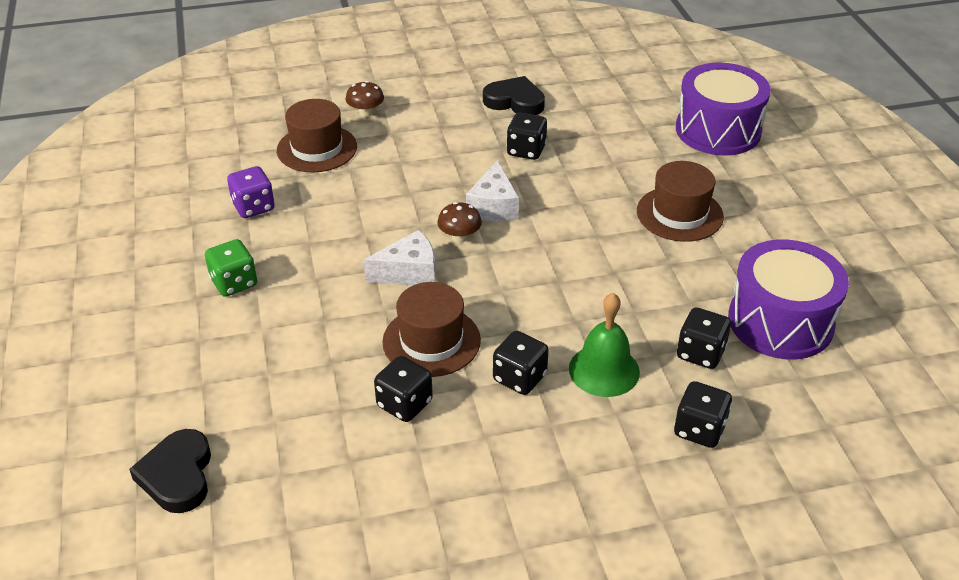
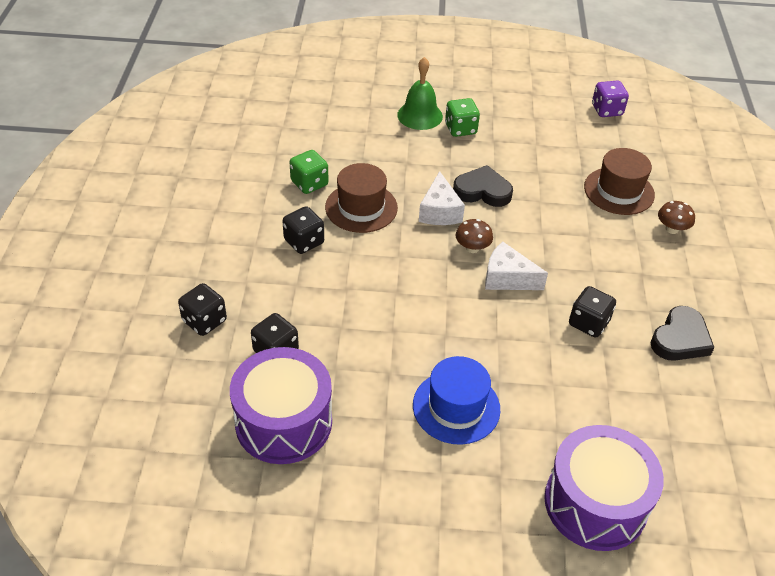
camera: 105 degrees right, 5 degrees up
(177, 475) = (303, 92): black heart -> black heart (482, 191)
(253, 207) = (545, 148): purple dice -> purple dice (607, 110)
(404, 404) = (309, 183): black dice -> green dice
(604, 370) = (288, 288): green bell -> green bell (420, 115)
(679, 214) = (456, 407): brown hat -> blue hat

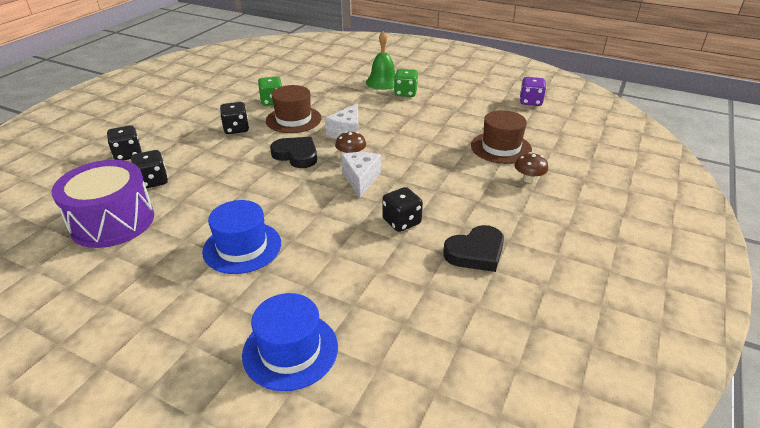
camera: 25 degrees right, 10 degrees down
(482, 191) = (390, 127): black heart -> black heart (296, 155)
(507, 278) = (361, 179): white cheese -> white cheese turned 45 degrees clockwise
(595, 503) = (290, 350): purple drum -> blue hat

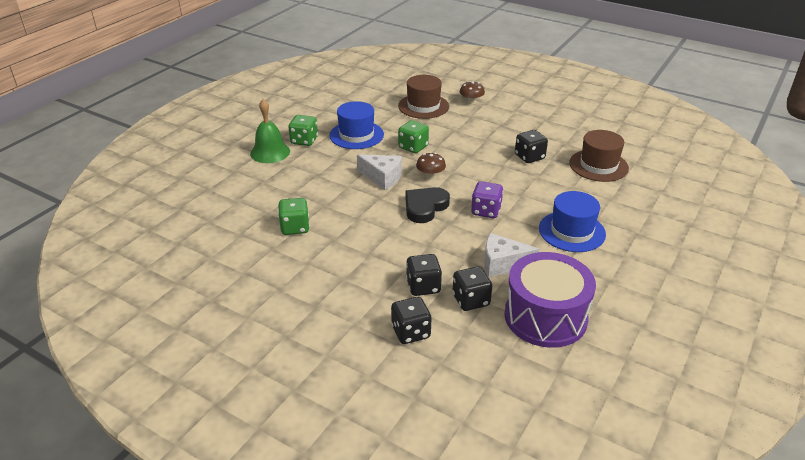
camera: 85 degrees left, 0 degrees up
(236, 129) = (361, 250): black dice -> black dice (423, 286)
(290, 350) = (670, 205): blue hat -> blue hat (356, 135)
(293, 119) = (346, 211): brown hat -> brown hat (598, 165)
(361, 179) = (469, 172): white cheese -> white cheese (503, 264)
(407, 145) = (413, 147): none -> green dice
(475, 252) = (561, 132): black heart -> none
(530, 102) = (344, 83): purple dice -> purple dice (486, 211)

